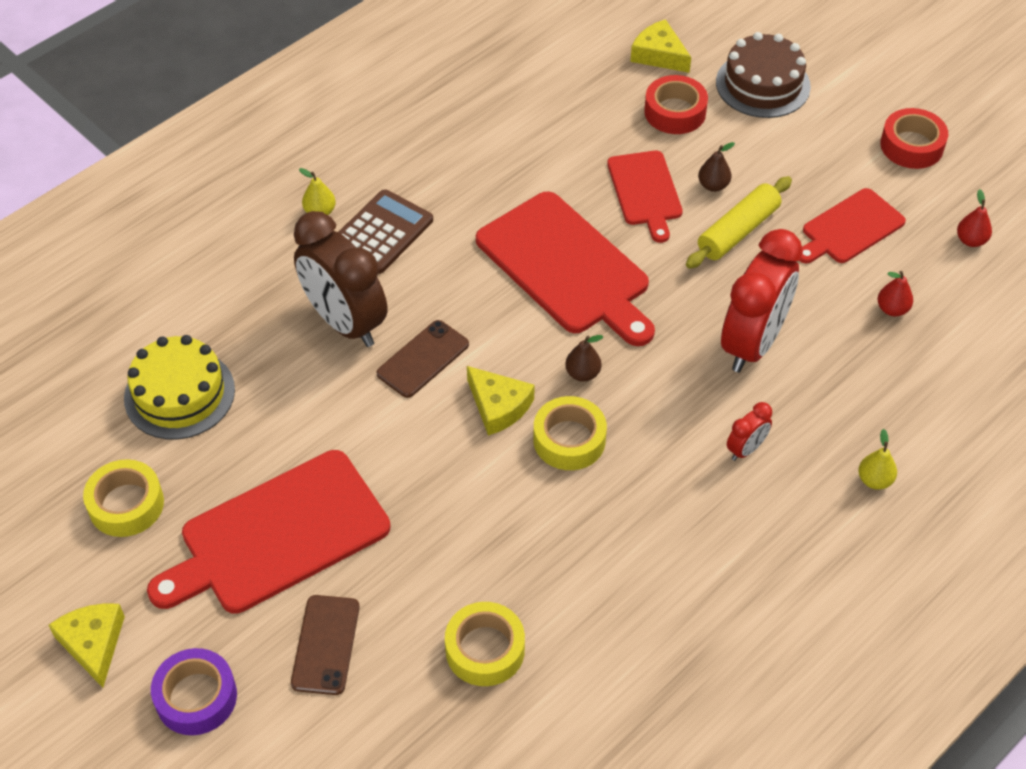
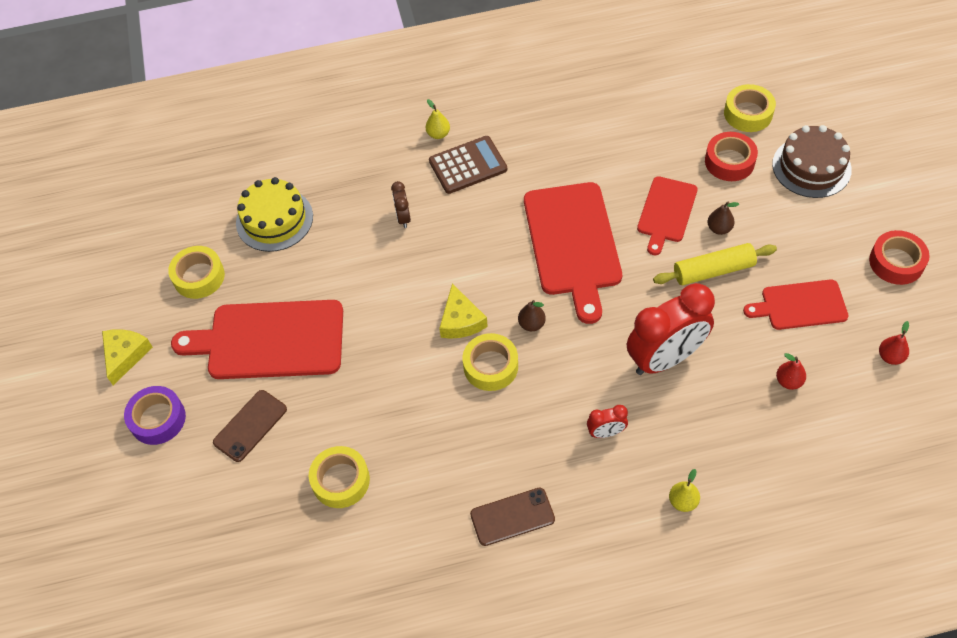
camera: 35 degrees right, 5 degrees up
(345, 323) = (403, 217): brown clock -> brown clock, size x0.44
(423, 359) = (435, 265): brown phone -> brown phone (512, 516)
(659, 55) = (748, 113): yellow cheese -> yellow tape

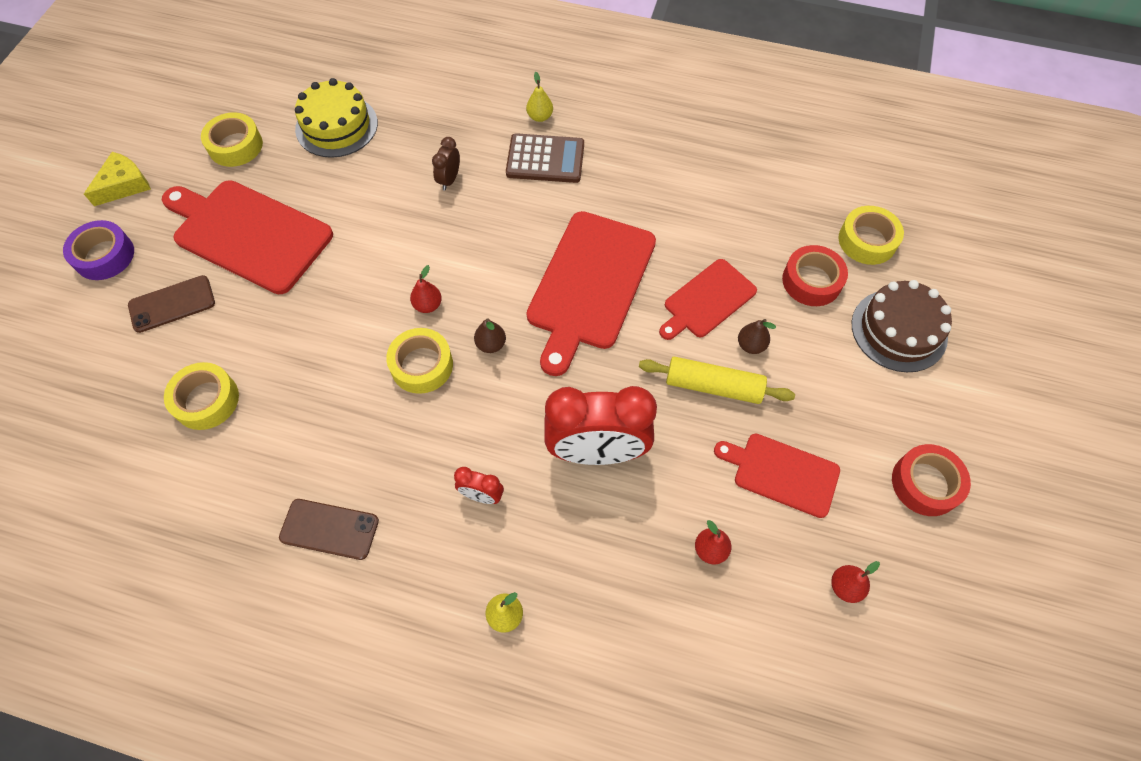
camera: 25 degrees right, 5 degrees up
(461, 320) = (428, 305): yellow cheese -> red pear

